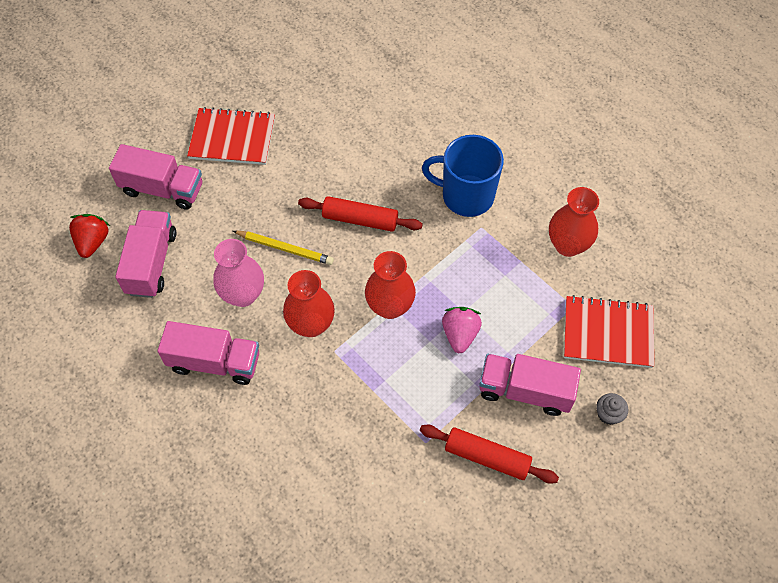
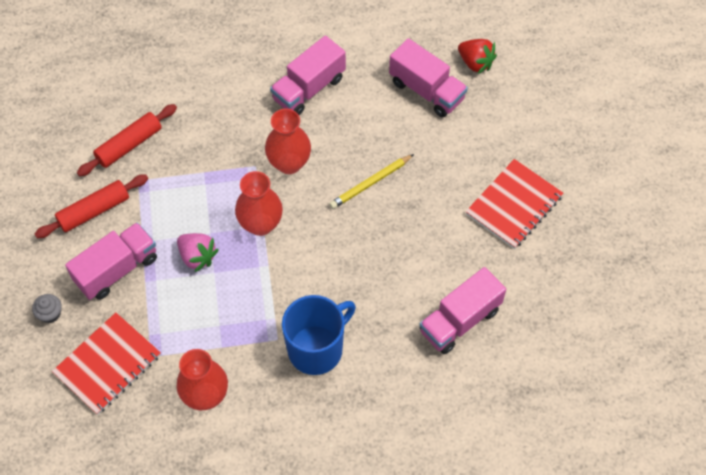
camera: 125 degrees right, 0 degrees up
(162, 189) = (494, 130): pink truck -> pink truck (460, 320)
(243, 294) = (351, 134): pink vase -> none
(360, 219) = (357, 252): red rolling pin -> red rolling pin (129, 145)

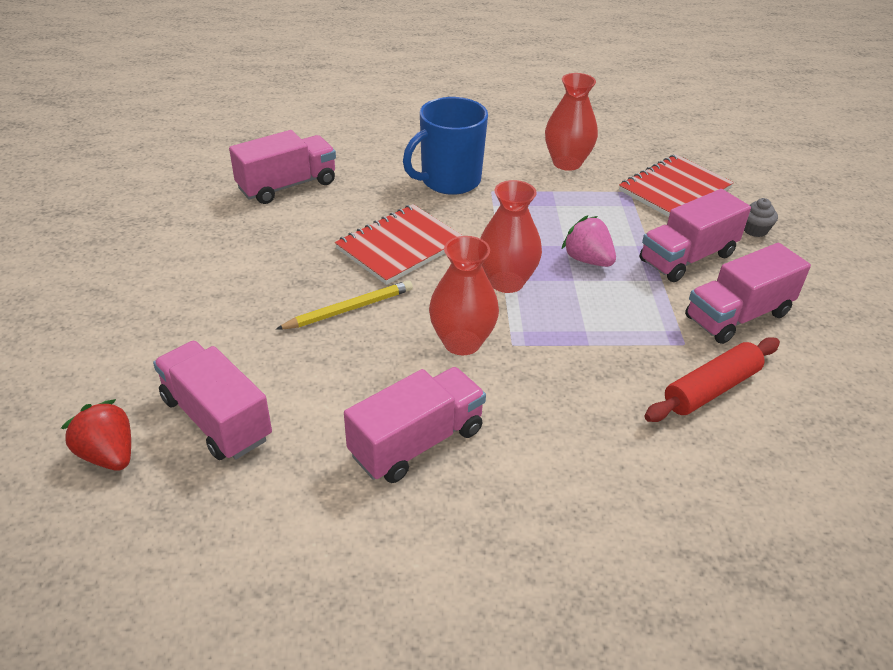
camera: 175 degrees left, 20 degrees down
(94, 211) = (737, 316): red rolling pin -> pink truck
(514, 205) = (166, 269): red notebook -> red notebook (400, 246)

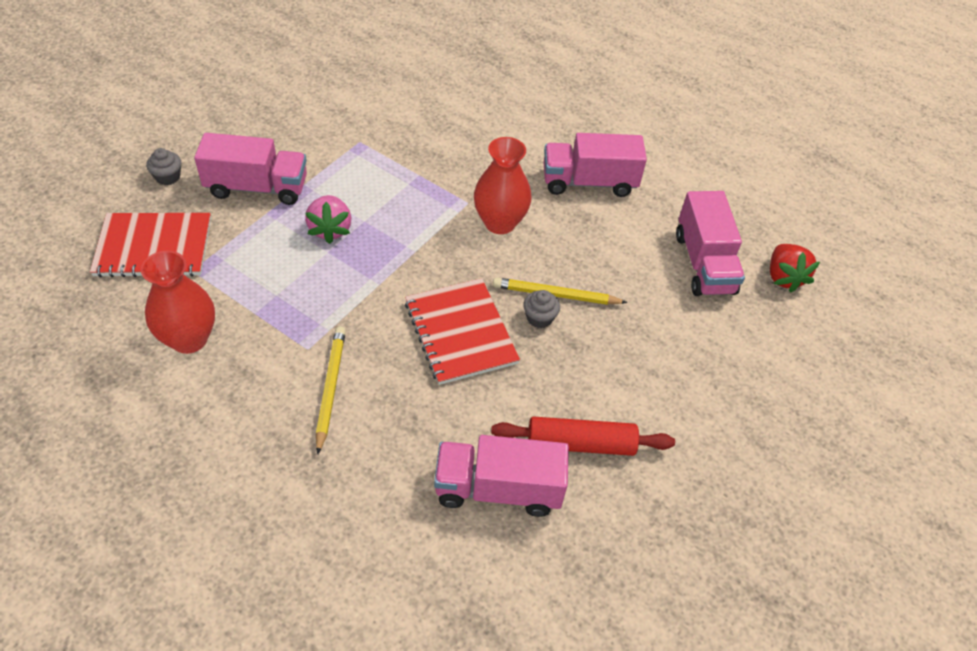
camera: 145 degrees left, 10 degrees up
(347, 285) = (539, 318): none -> grey cupcake
(400, 246) = (460, 333): red notebook -> red notebook turned 75 degrees clockwise
(449, 181) = (330, 388): blue mug -> yellow pencil
(506, 282) = (414, 248): red vase -> none
(711, 389) = (386, 114): red rolling pin -> red rolling pin (580, 444)
(737, 316) = (298, 136): pink truck -> none

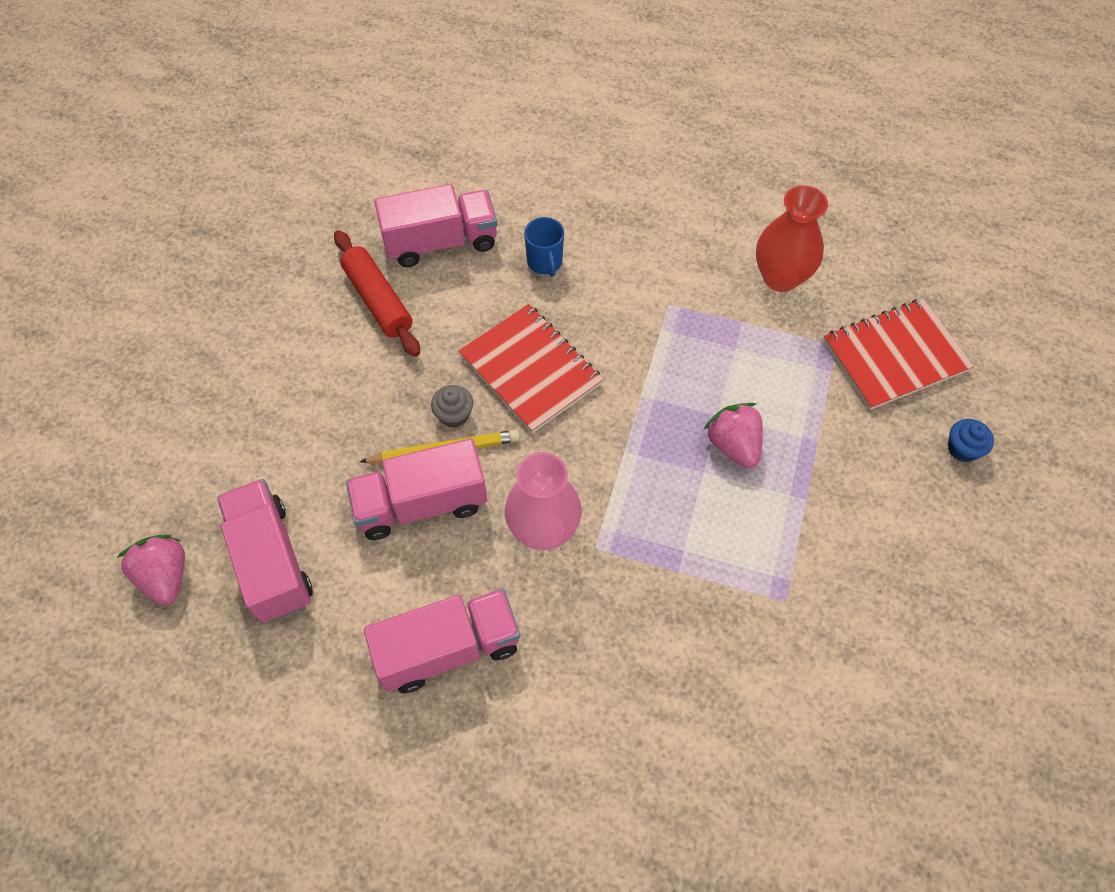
camera: 165 degrees right, 10 degrees up
(168, 177) = (962, 449): grey cupcake -> blue cupcake
(257, 188) = (854, 472): pink truck -> pink truck (421, 504)
(330, 388) = (625, 276): yellow pencil -> none
(400, 429) = (545, 262): none -> blue mug
(500, 223) = (543, 530): red vase -> pink vase
(580, 444) = (378, 300): red rolling pin -> red rolling pin turned 75 degrees clockwise
(784, 277) = (166, 576): red strawberry -> pink strawberry

